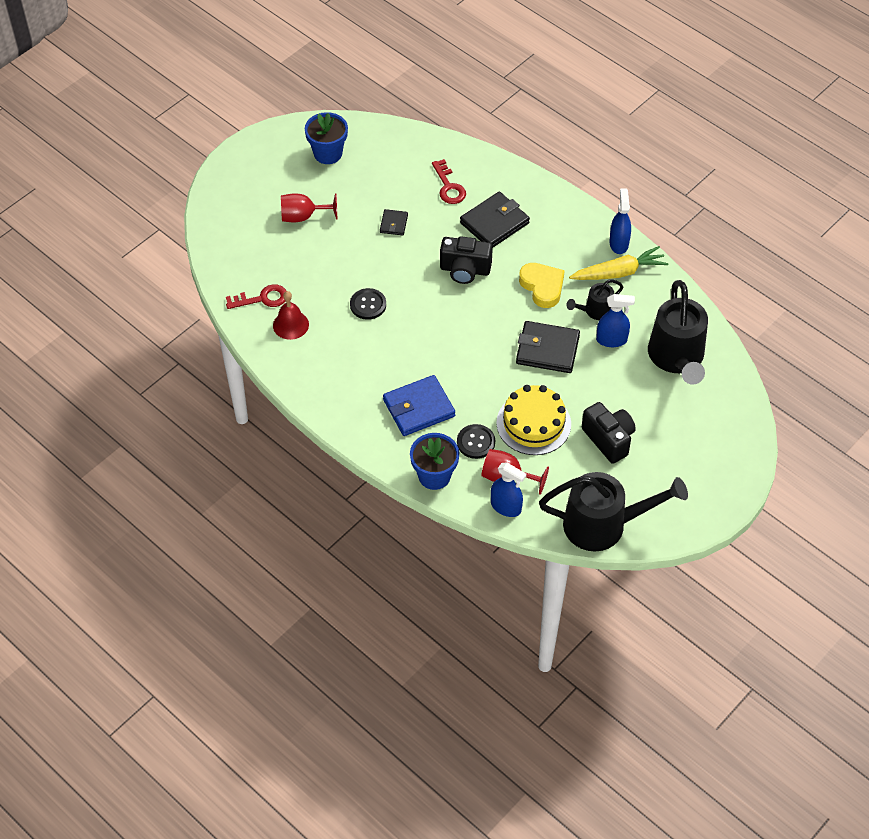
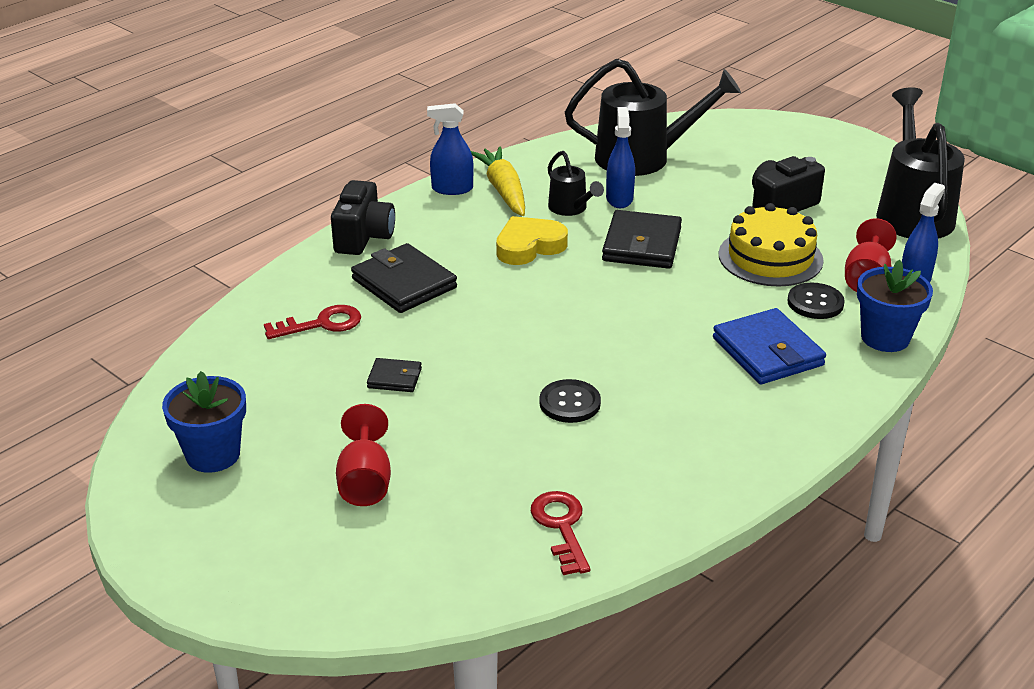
camera: 90 degrees left, 20 degrees down
(290, 325) = (619, 489): red bell -> none
(465, 270) = (496, 310): black camera -> black camera (363, 237)

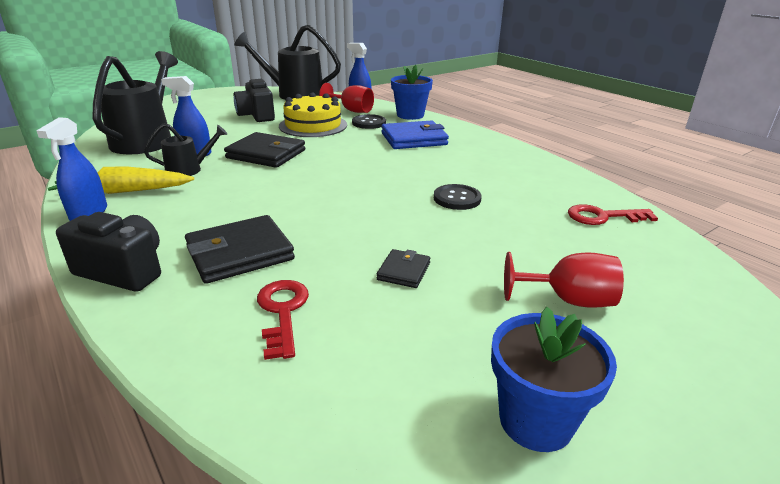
camera: 80 degrees left, 5 degrees down
(529, 246) = (230, 190): yellow heart -> none

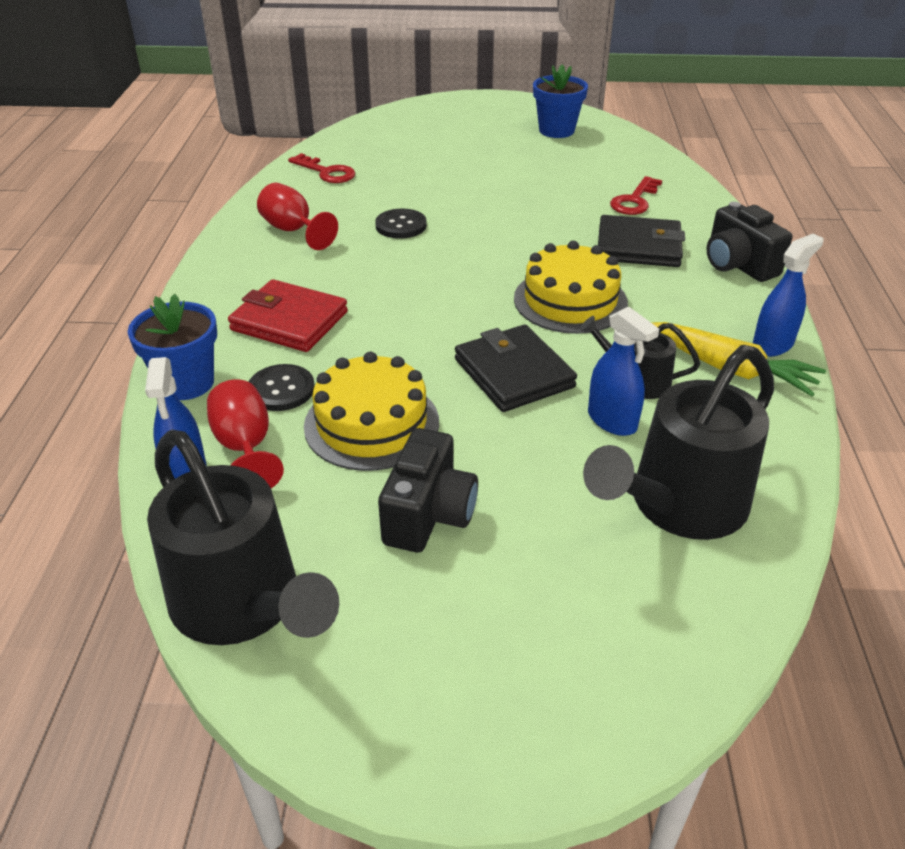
camera: 140 degrees left, 10 degrees up
(266, 194) = (570, 300): none -> yellow cake
(404, 271) = (532, 194): black wallet -> none
(414, 139) = (289, 321): blue wallet -> red wallet
(568, 300) = (460, 150): red goblet -> red goblet (293, 230)

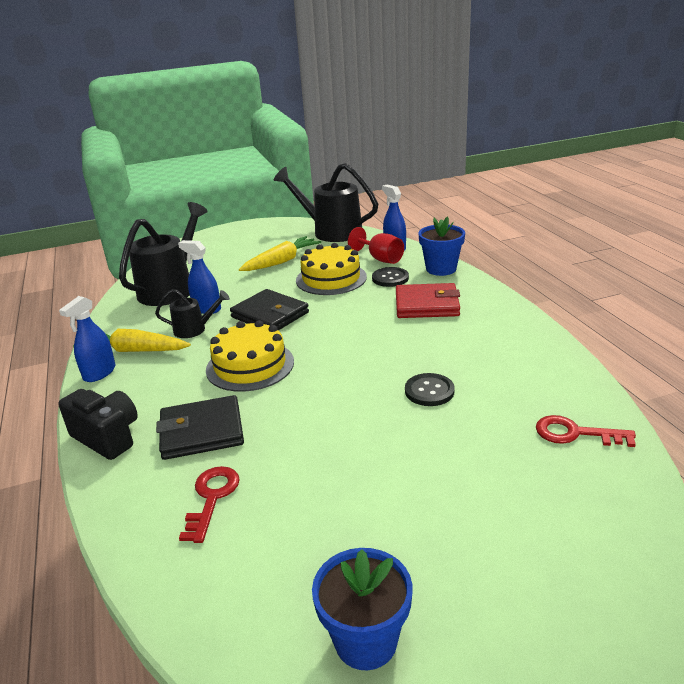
camera: 160 degrees right, 10 degrees down
(293, 230) = (511, 360): red goblet -> none
(429, 515) = (281, 261): black camera -> yellow carrot

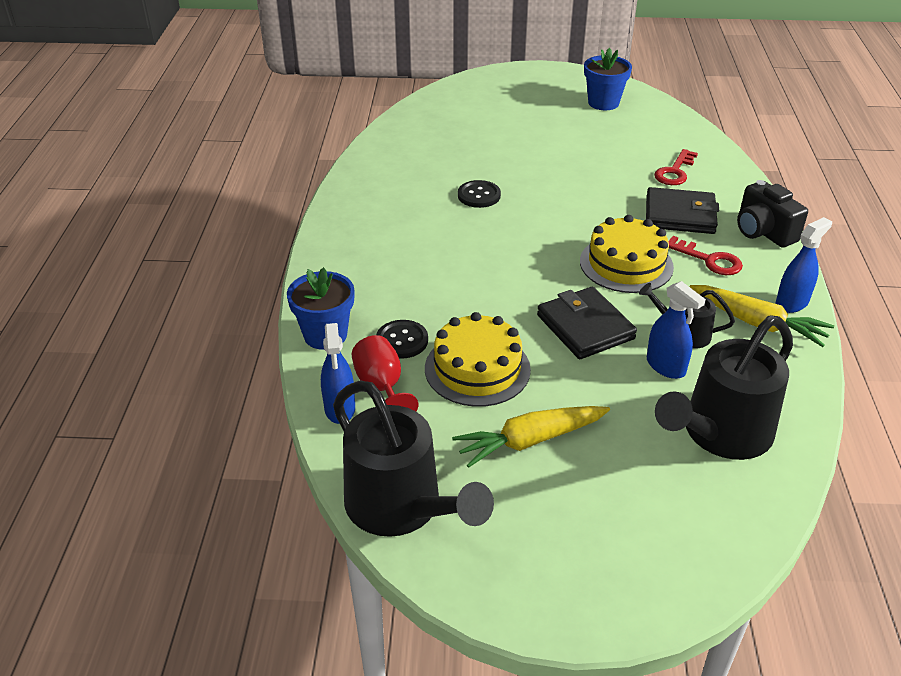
camera: 160 degrees left, 10 degrees up
(427, 305) = (399, 282): red wallet -> none
(575, 433) = (408, 144): red key -> red key (709, 260)

